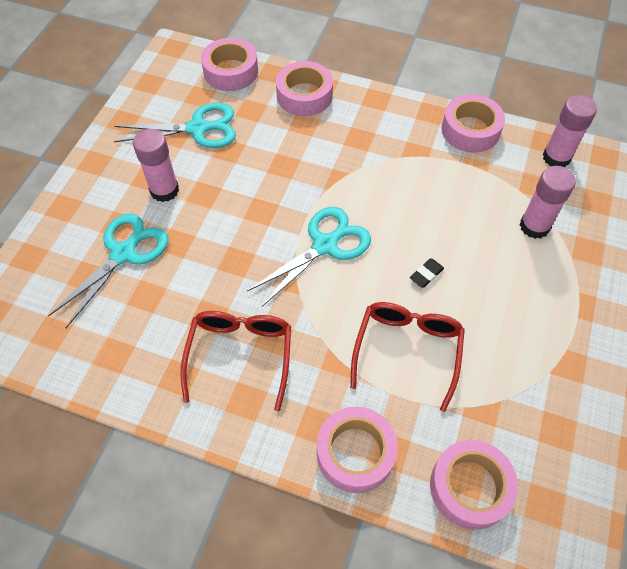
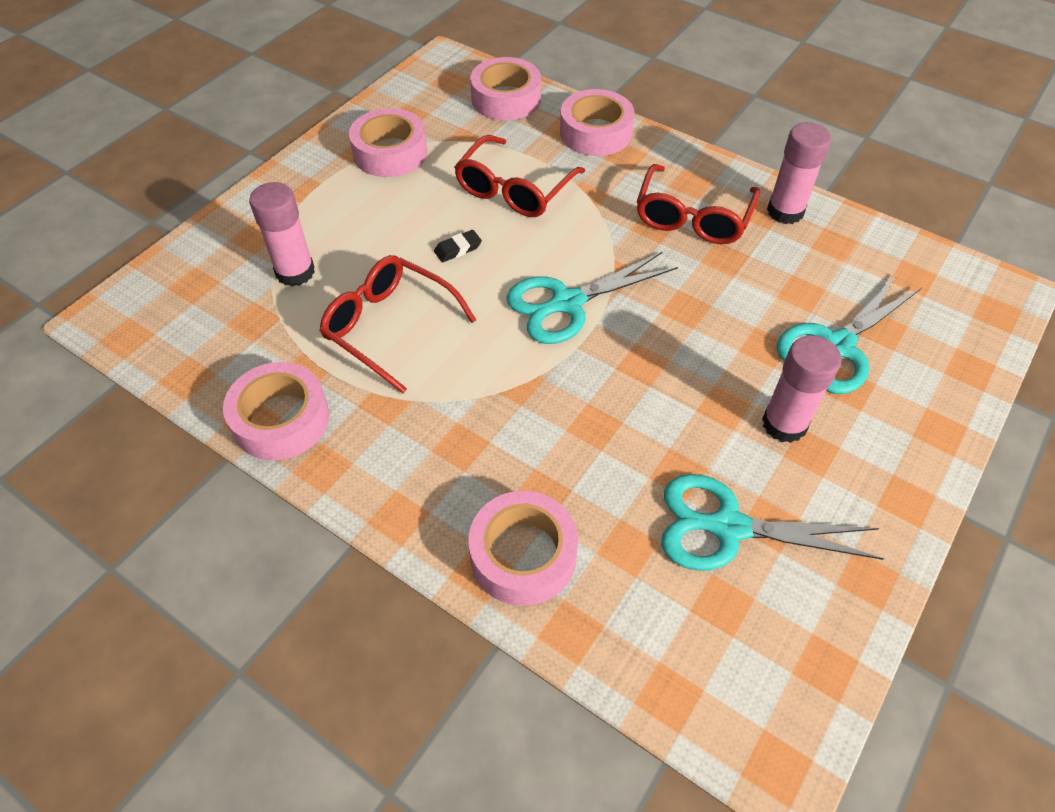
camera: 165 degrees left, 5 degrees down
(231, 71) = (654, 654): pink tape -> pink tape (390, 153)
(441, 200) = (389, 327): none -> red glasses
(556, 157) = (192, 350): pink glue stick -> pink glue stick (785, 211)

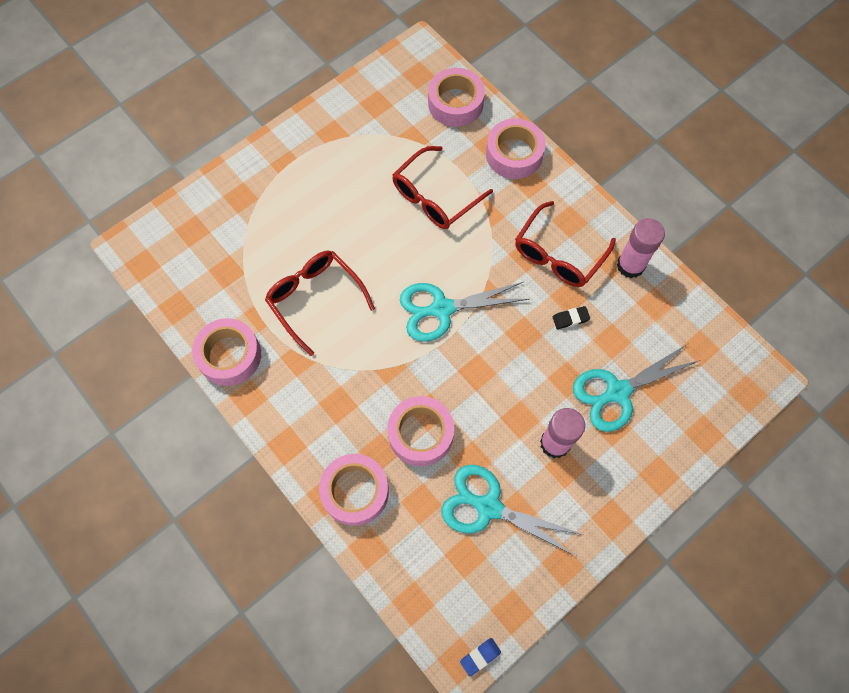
camera: 15 degrees right, 15 degrees up
(295, 272) = (262, 236): pink glue stick -> none
(390, 153) = (353, 139): pink tape -> pink tape (420, 434)
(458, 249) = (379, 243): black eraser -> black eraser (570, 319)
(807, 750) = (480, 656): none -> blue eraser

